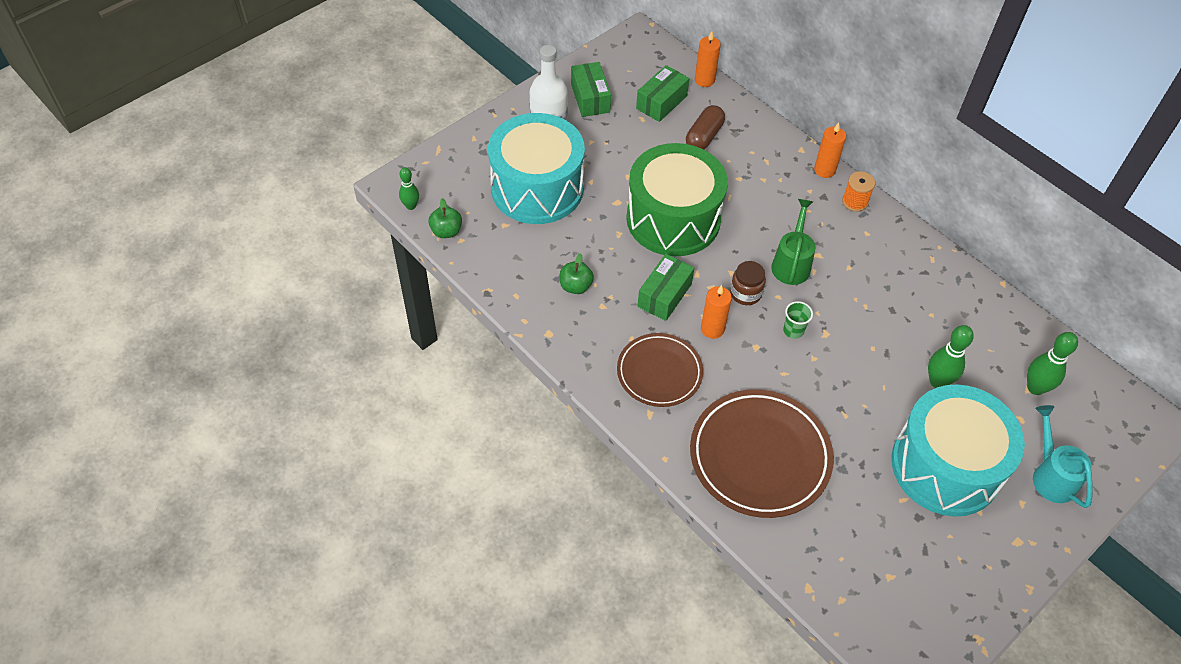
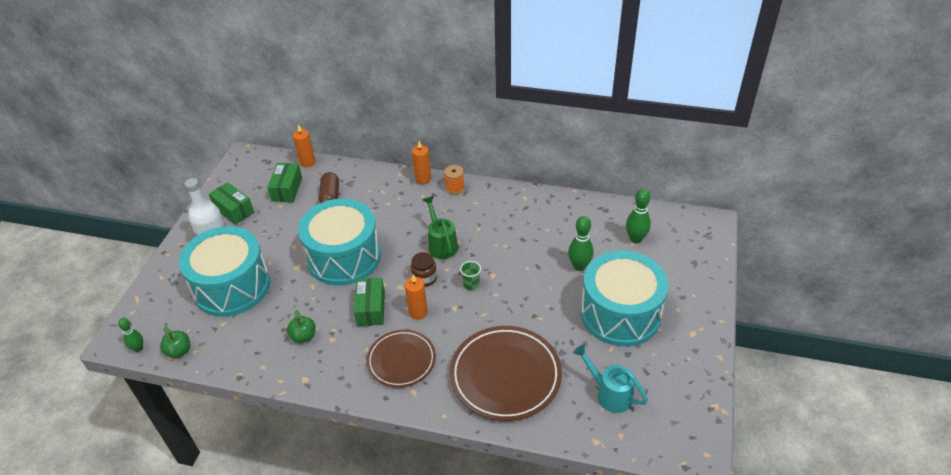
camera: 30 degrees left, 10 degrees down
(673, 219) = (344, 257): green drum -> turquoise drum
(1051, 475) = (681, 284): turquoise watering can -> turquoise watering can (609, 393)

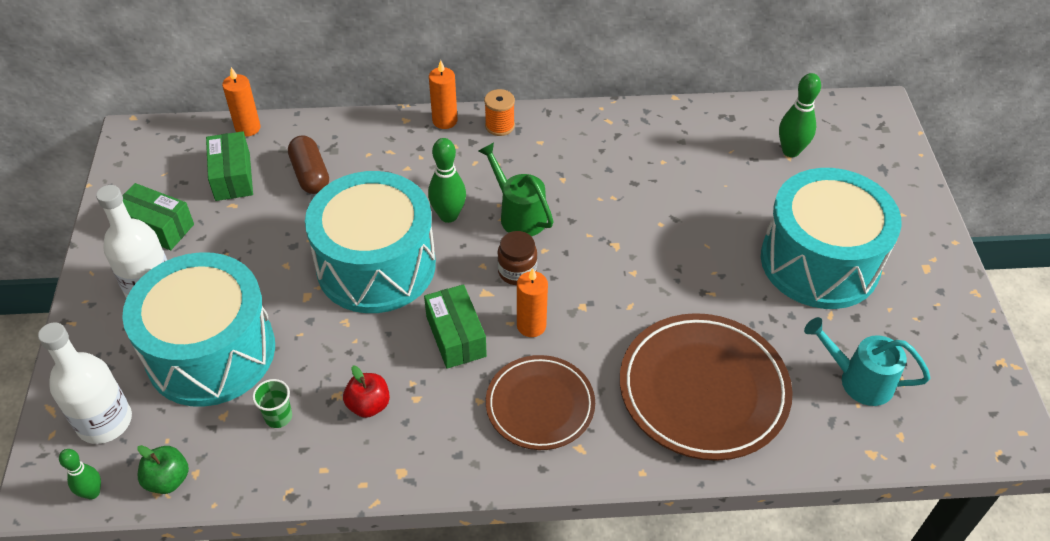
camera: 20 degrees left, 5 degrees up
(161, 312) = (104, 421): none -> white bottle
(303, 336) = (368, 405): green apple -> red apple
(471, 284) = (591, 266): green cup -> green cup (278, 417)
(579, 266) = (732, 206): green bowling pin -> green bowling pin (448, 215)

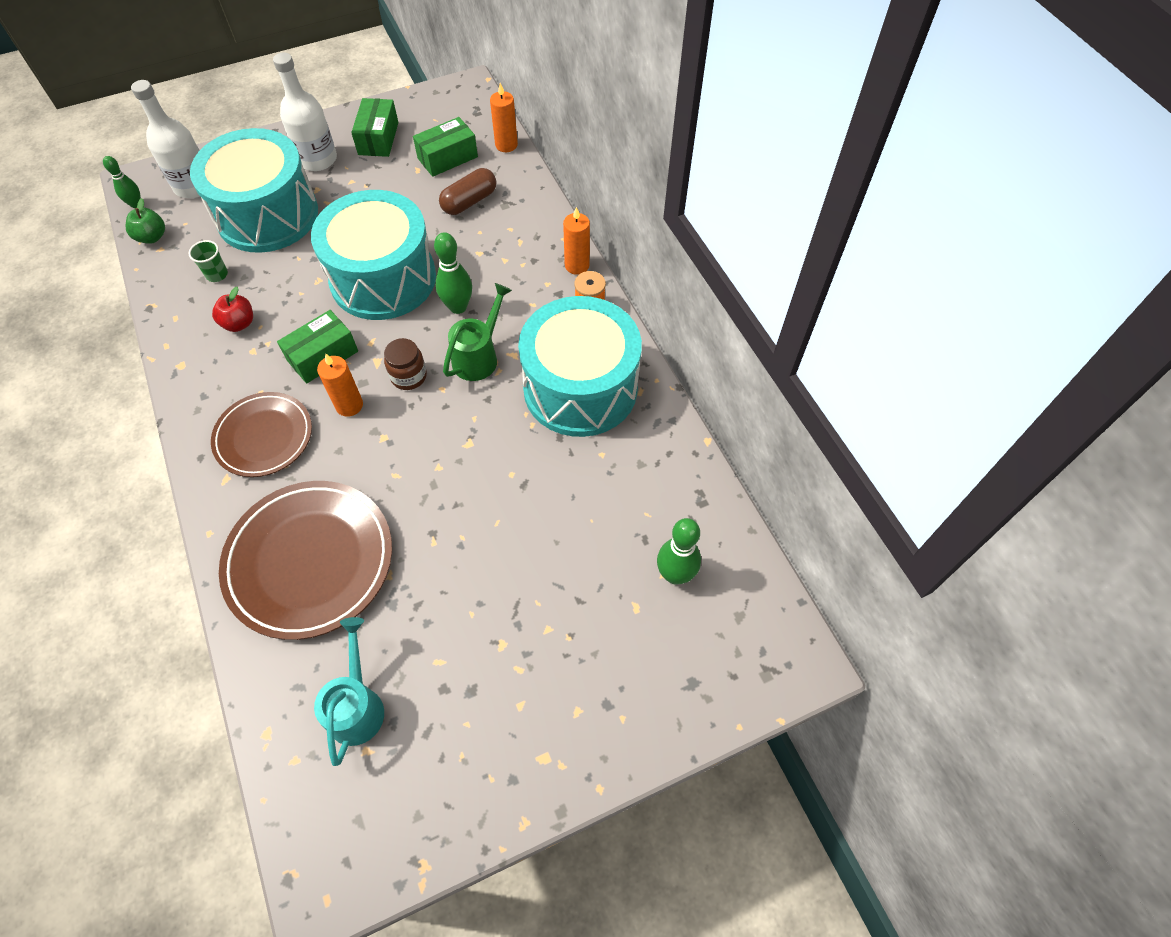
camera: 70 degrees right, 10 degrees up
(819, 262) = (512, 637): turquoise drum -> turquoise drum (580, 388)

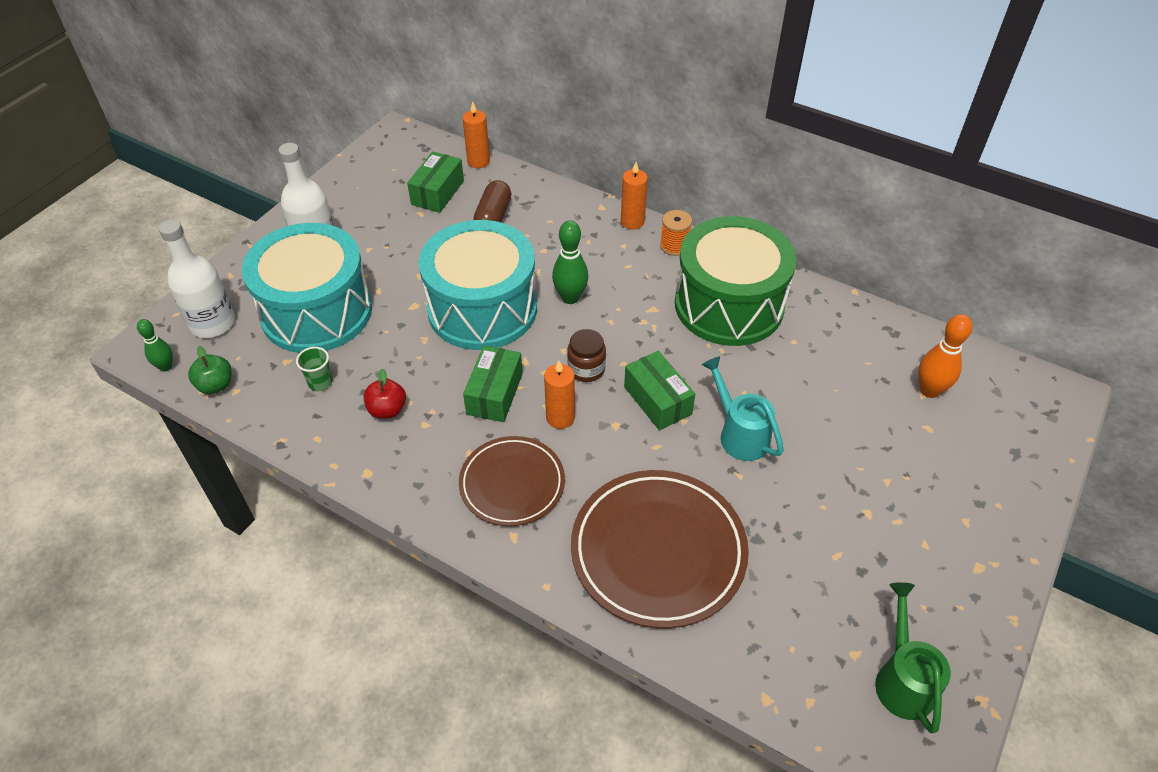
camera: 35 degrees left, 10 degrees down
(357, 705) = (812, 627): turquoise watering can -> turquoise watering can (739, 434)
(378, 138) = (357, 205): green box -> green box (657, 400)
(479, 356) = (627, 324): green watering can -> green watering can (902, 679)
(580, 388) = (729, 305): turquoise drum -> green drum
(675, 574) = (929, 390): green bowling pin -> orange bowling pin

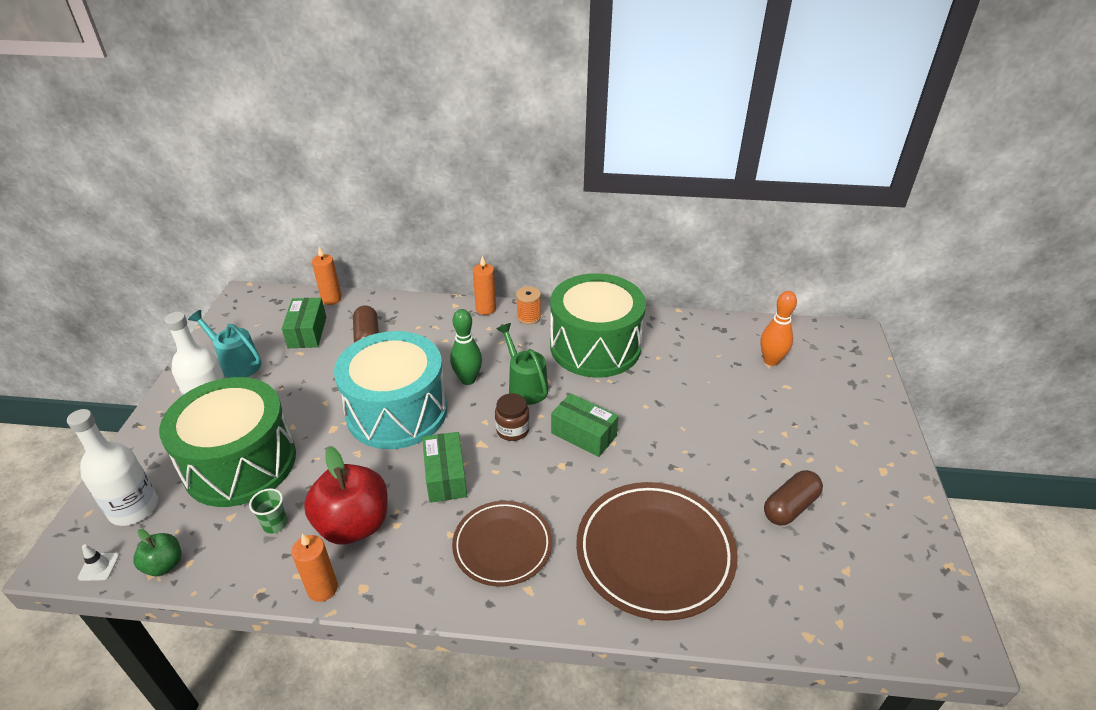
camera: 25 degrees left, 10 degrees down
(166, 367) = (99, 567): green bowling pin -> white traffic cone
(317, 312) = (240, 463): turquoise drum -> green drum
(387, 410) = (354, 525): red apple -> red apple, size x1.96
(560, 418) = (513, 476): orange candle -> orange candle (322, 589)
(739, 434) = (661, 437): turquoise watering can -> turquoise watering can (237, 363)
(837, 563) = (790, 507): none -> brown capsule
(902, 679) = (890, 575): green watering can -> green watering can (525, 386)

